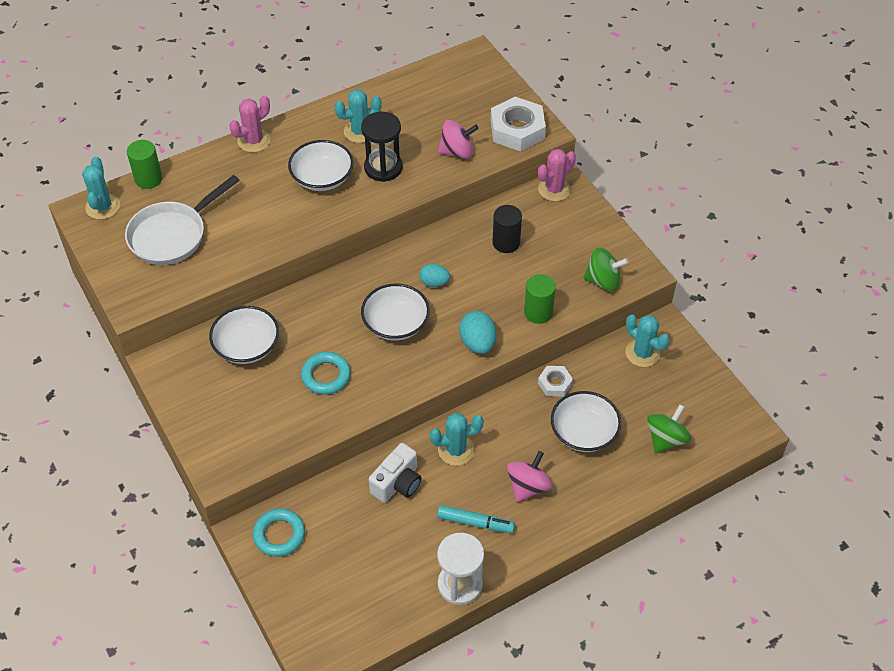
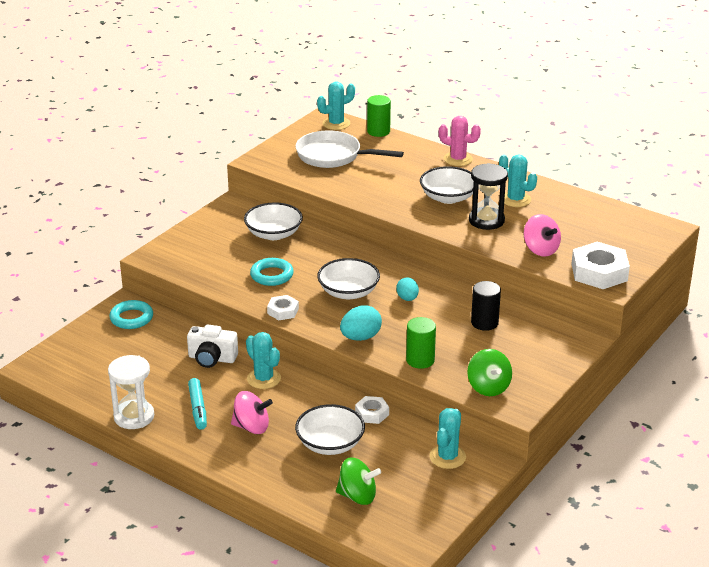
camera: 65 degrees right, 20 degrees down
(397, 389) = (283, 311): none -> white nut
(554, 189) = (573, 332): pink cactus -> none

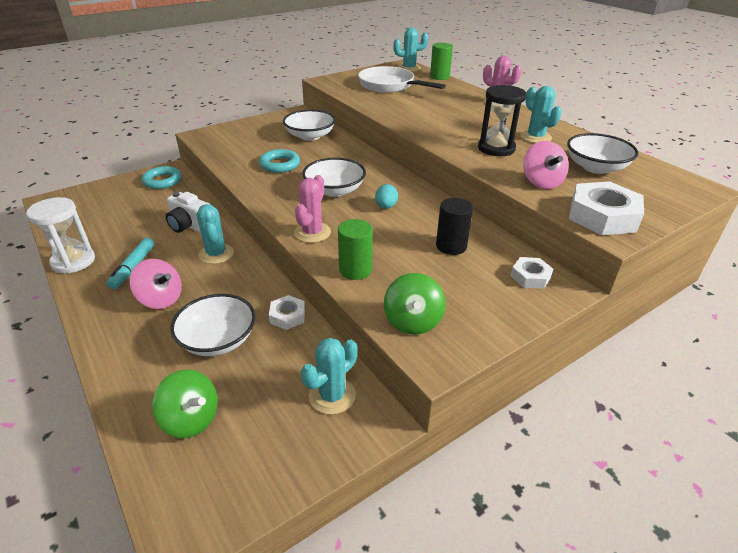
camera: 20 degrees right, 5 degrees up
(283, 311) = (262, 194): white nut -> white nut (530, 277)
(360, 337) = (312, 232): turquoise egg -> pink cactus
(448, 197) = (469, 126): white bowl -> white bowl (595, 167)

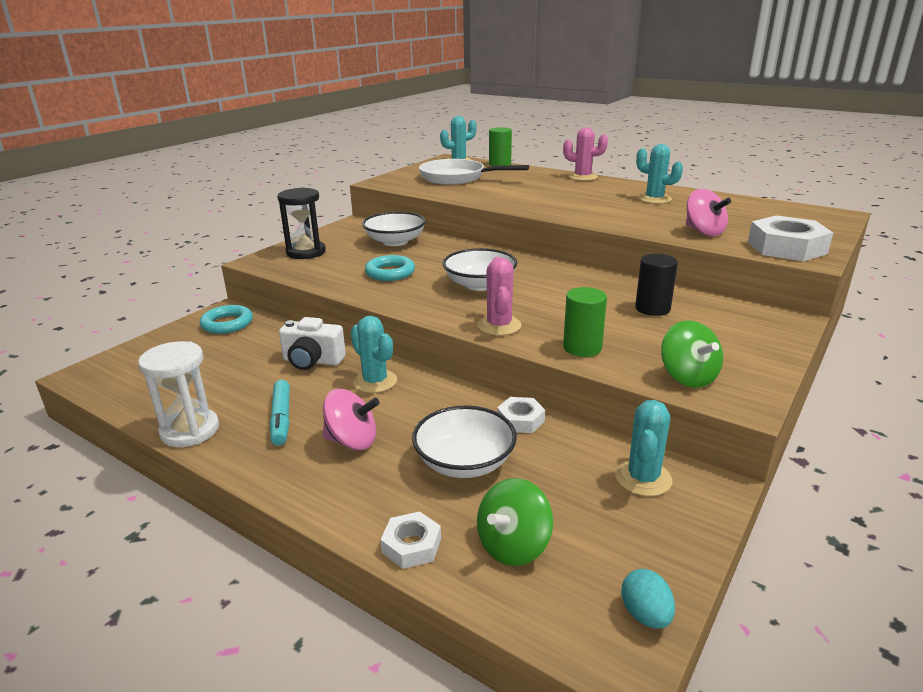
camera: 20 degrees left, 10 degrees down
(191, 419) = (513, 546): green spinning top -> green spinning top turned 120 degrees clockwise
(386, 207) = (550, 289): turquoise egg -> turquoise egg (645, 615)
(496, 148) = (630, 213): black hourglass -> black hourglass (306, 252)
(530, 277) = (751, 317): white nut -> white nut (411, 545)
(595, 167) = (735, 213): white bowl -> none

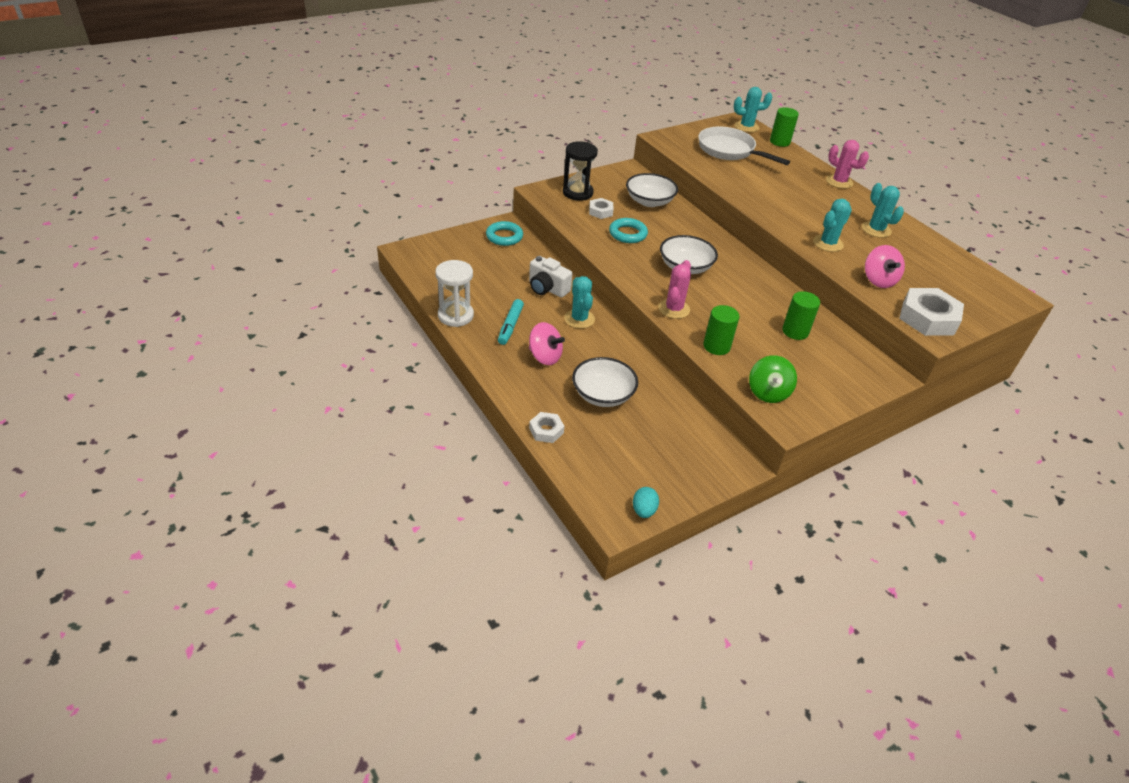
camera: 20 degrees right, 15 degrees up
(513, 546) = (600, 452): green spinning top -> none
(520, 420) = (655, 380): white nut -> white nut (600, 211)
(643, 478) = (702, 444): turquoise cactus -> turquoise cactus (828, 243)
(652, 308) = (795, 331): black cylinder -> green cylinder

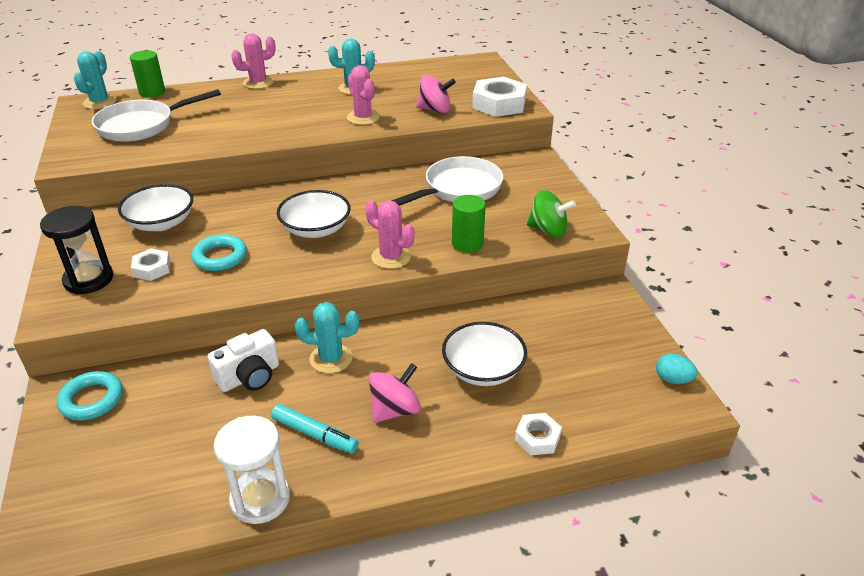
camera: 70 degrees left, 5 degrees down
(795, 331) = (459, 189): green cylinder -> white pan
(828, 243) = (363, 118): turquoise cactus -> pink cactus

